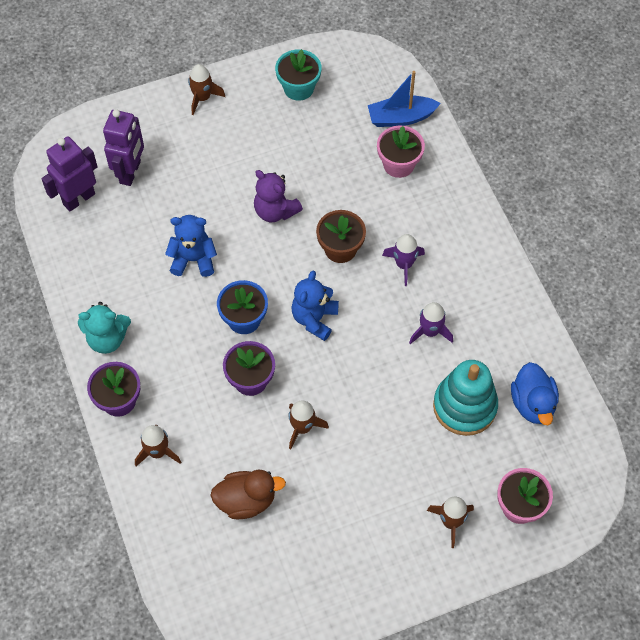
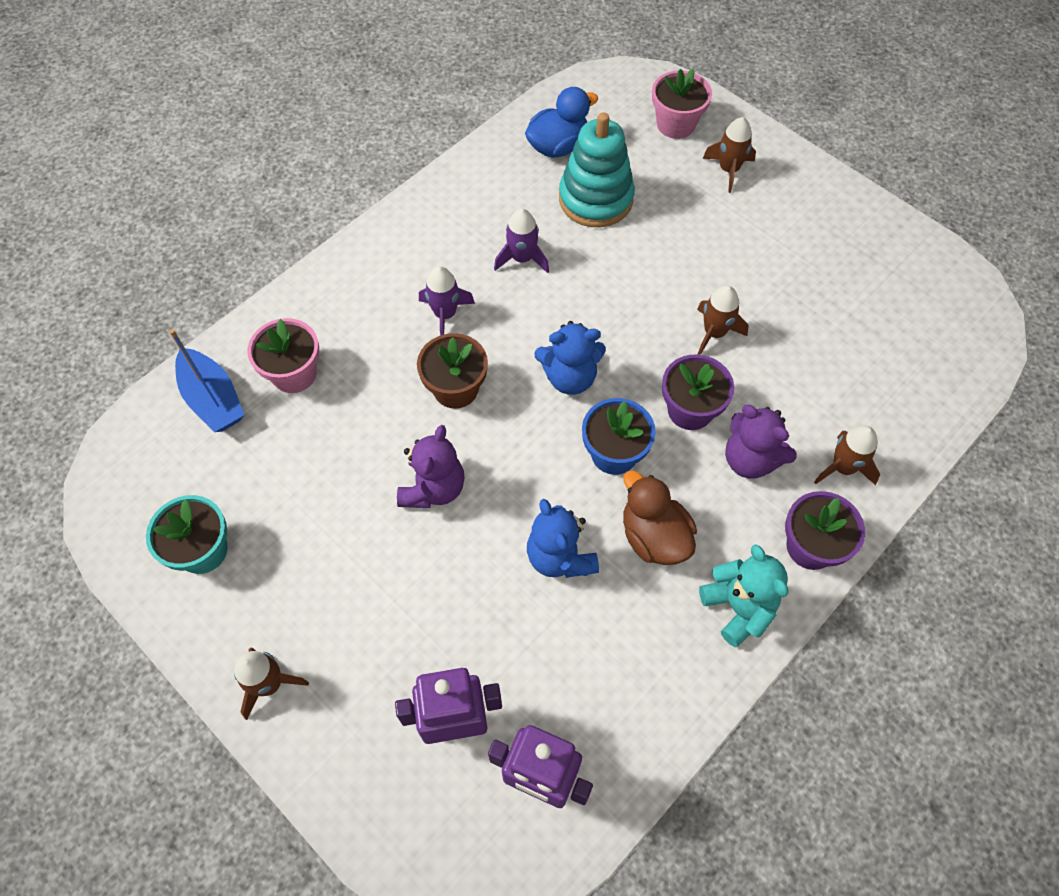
camera: 115 degrees left, 0 degrees up
(195, 398) = (750, 459): none -> purple teddy bear
(246, 501) = (833, 351): brown duck -> brown duck (654, 536)

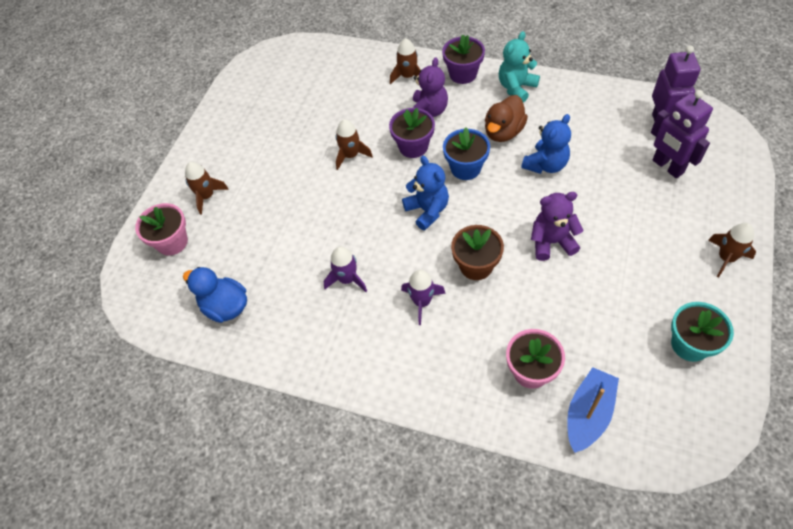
camera: 110 degrees left, 5 degrees down
(595, 199) = (269, 260): turquoise stacking toy -> none

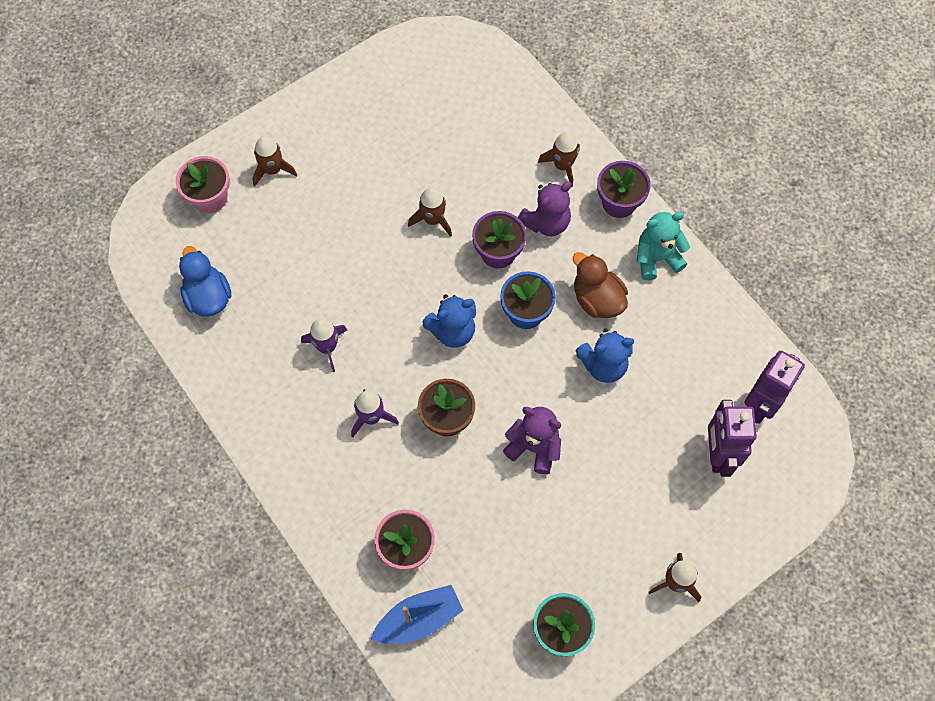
camera: 30 degrees right, 10 degrees up
(427, 210) = (452, 331): blue teddy bear -> blue teddy bear turned 60 degrees clockwise
(503, 132) = (597, 299): brown duck -> brown duck turned 75 degrees clockwise

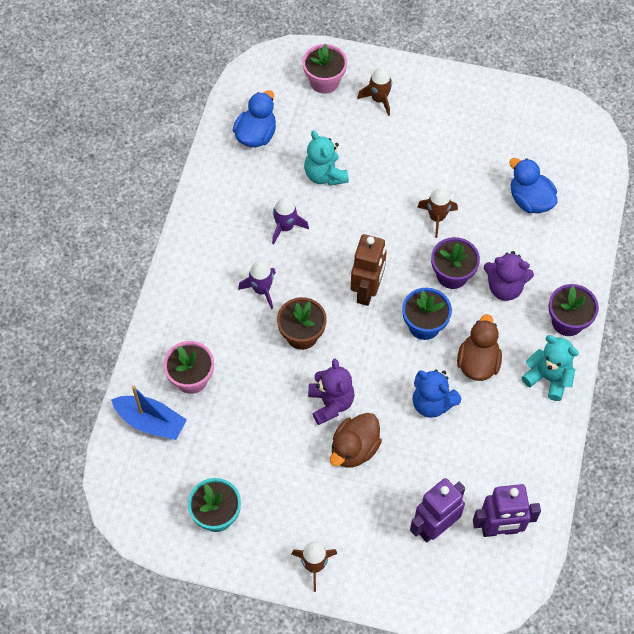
camera: 50 degrees right, 5 degrees down
(305, 273) = (325, 175): none -> turquoise teddy bear
(452, 331) = (367, 291): blue teddy bear -> brown robot
(483, 137) = (530, 200): none -> blue duck
(562, 166) = (559, 265): brown rocket -> none
(593, 462) = (354, 449): none -> brown duck

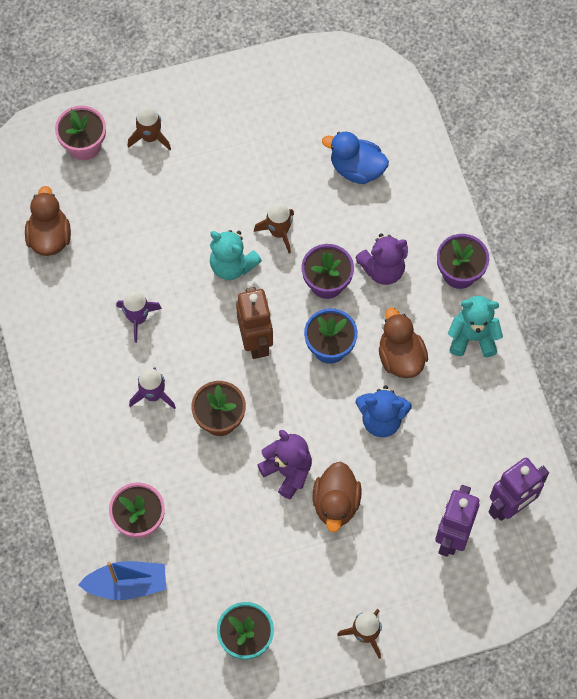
camera: 30 degrees left, 5 degrees up
(256, 135) = (50, 237): blue duck -> brown duck
(325, 175) = (144, 244): turquoise teddy bear -> turquoise teddy bear (232, 265)

